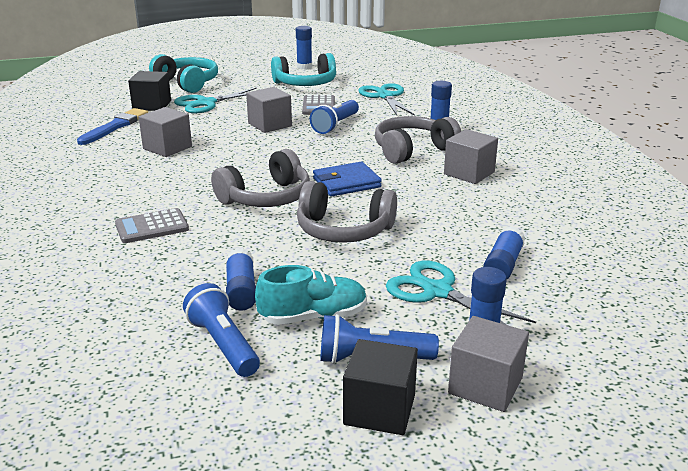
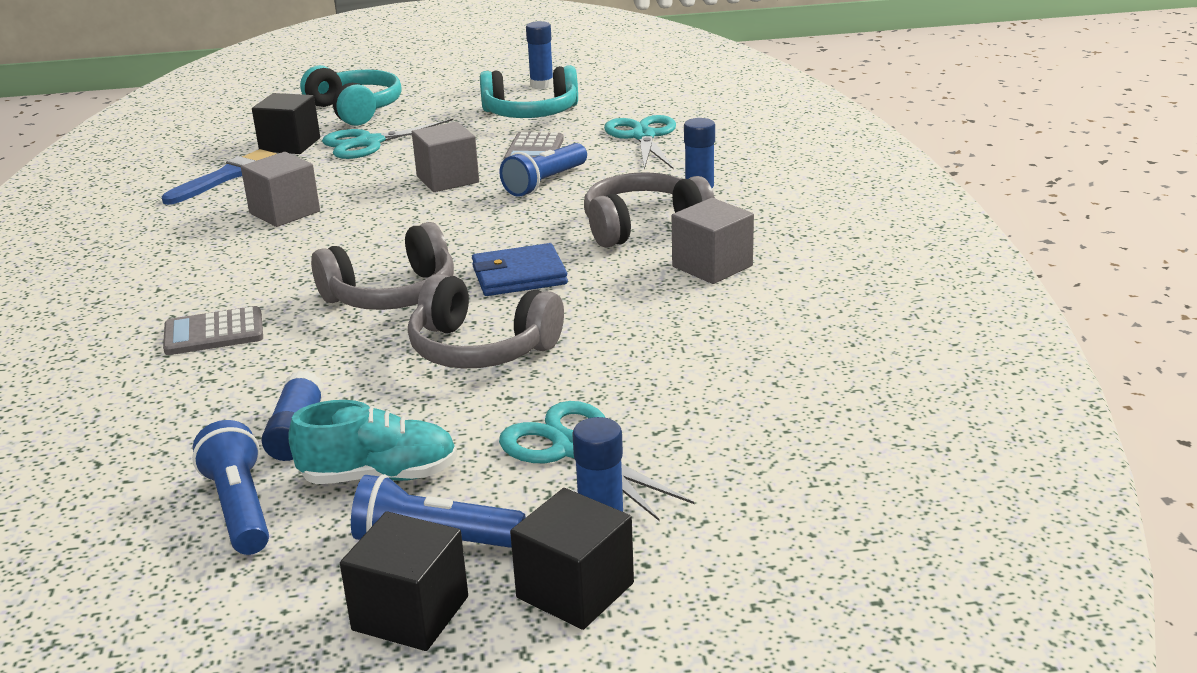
camera: 10 degrees right, 0 degrees up
(485, 385) = (575, 590): grey cube -> black cube
(503, 265) = (691, 413): blue glue stick -> none

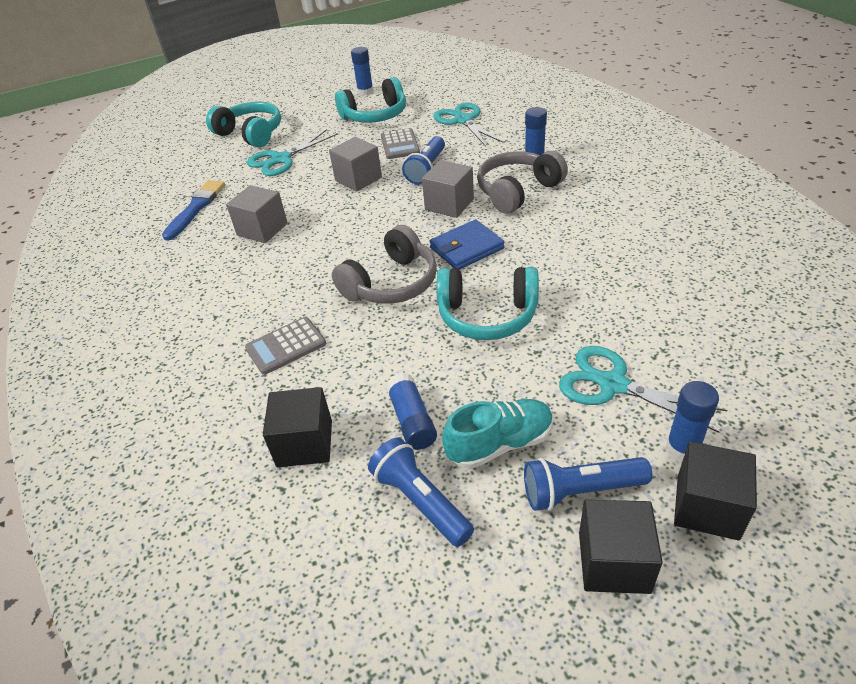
camera: 15 degrees left, 15 degrees up
(290, 145) = (224, 171): black cube -> black cube (304, 443)
(481, 349) = (487, 315): grey headphones -> turquoise headphones
(712, 266) = (586, 214): grey cube -> grey cube (449, 204)

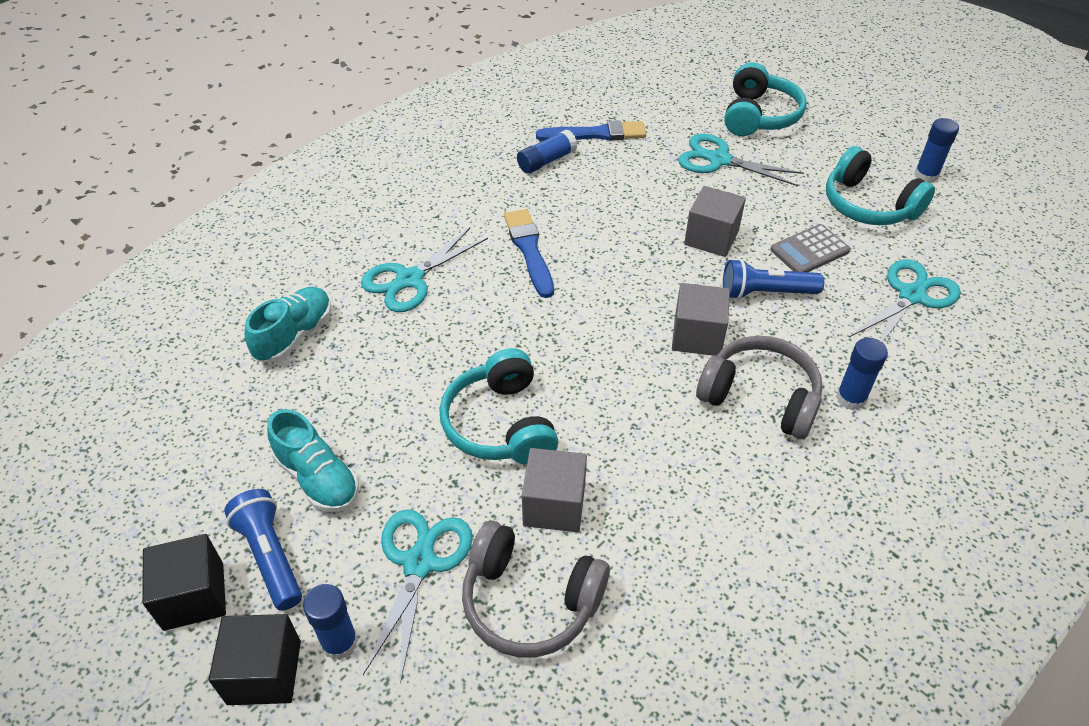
camera: 65 degrees right, 5 degrees up
(262, 229) = (580, 196): grey cube -> grey cube (554, 505)
(286, 346) = (410, 279): grey calculator -> turquoise scissors
(304, 267) = (529, 250): none -> blue brush
(304, 443) = (294, 335): black cube -> turquoise shoe
(391, 283) = (527, 327): grey headphones -> grey headphones (529, 601)
(412, 420) = (335, 402): blue glue stick -> blue glue stick (546, 161)
(421, 501) = (244, 435): blue flashlight -> none
(466, 248) = (615, 375): blue wallet -> none

